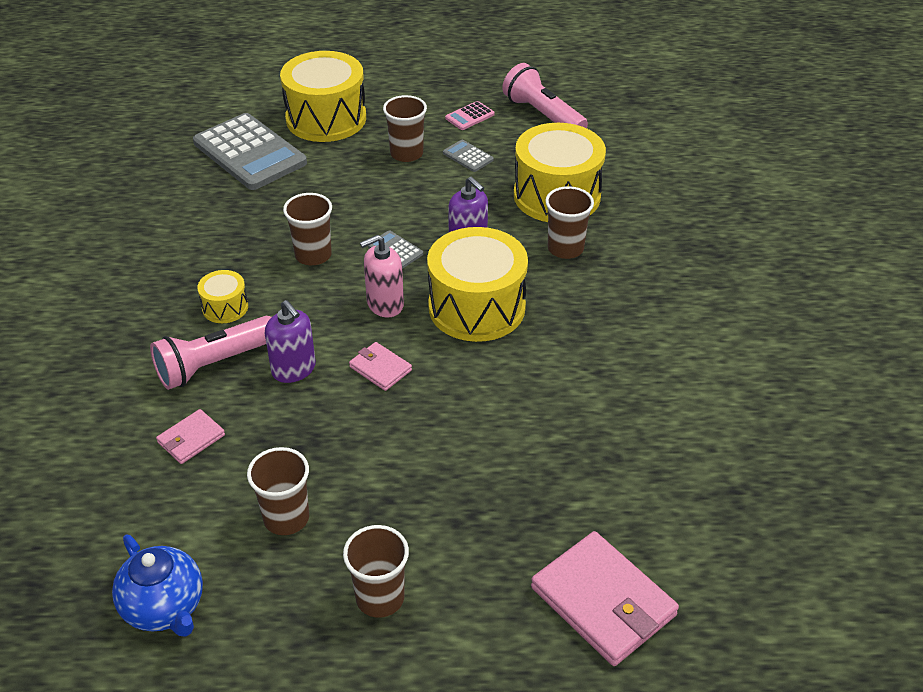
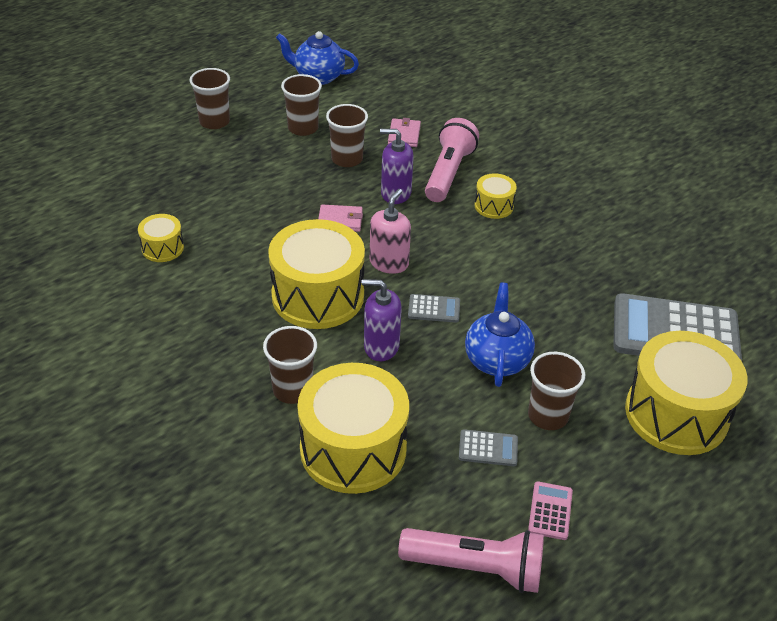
camera: 140 degrees right, 0 degrees up
(313, 255) = (489, 271): brown cup -> brown cup (347, 159)
(395, 197) = (497, 360): none -> blue teapot
(581, 431) = (162, 248): none -> yellow drum
(603, 601) = (85, 170): pink wallet -> none

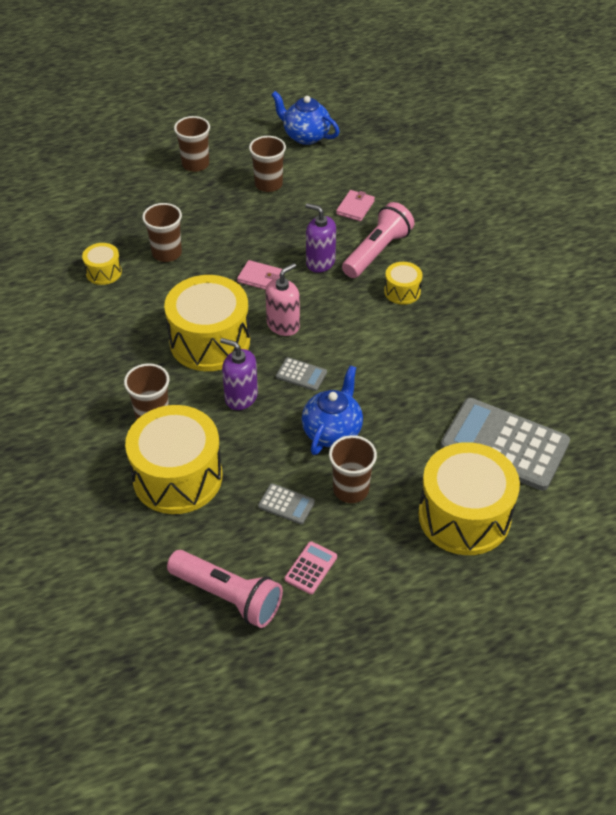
camera: 20 degrees right, 5 degrees up
(347, 159) = (293, 221): brown cup -> brown cup (167, 253)

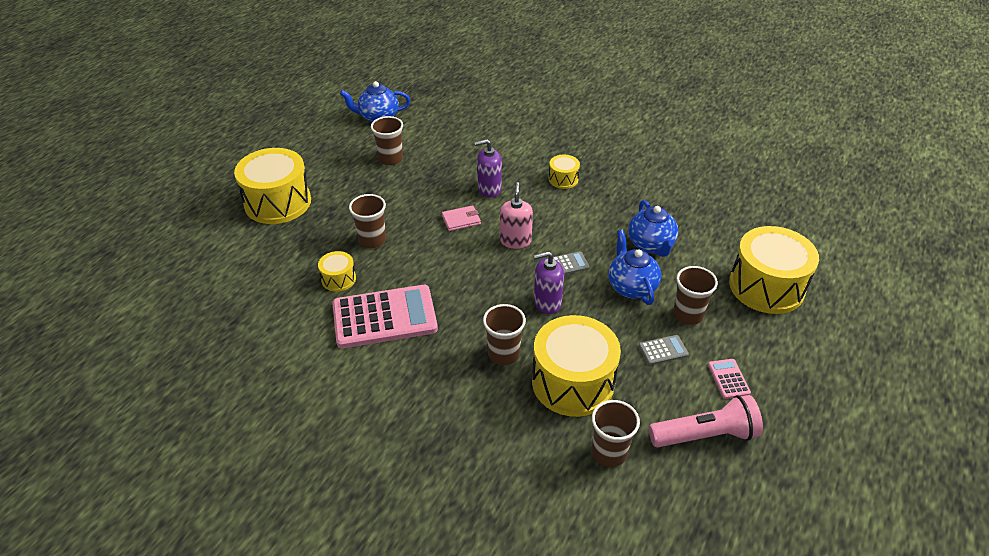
camera: 40 degrees left, 5 degrees down
(101, 326) = (384, 317): none -> pink calculator
(195, 164) = (318, 171): brown cup -> brown cup (609, 452)
(210, 341) = (479, 280): yellow drum -> yellow drum (278, 202)
(355, 207) = (469, 145): pink wallet -> none
(377, 252) = (517, 164): pink flashlight -> none
(403, 405) = (651, 245): none -> blue teapot
(504, 445) = (733, 233): grey calculator -> none

